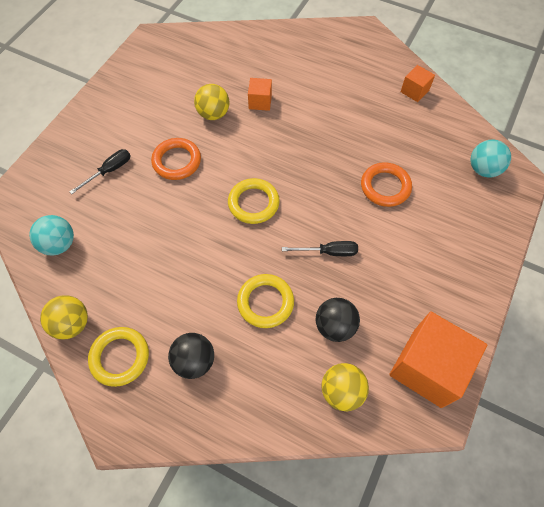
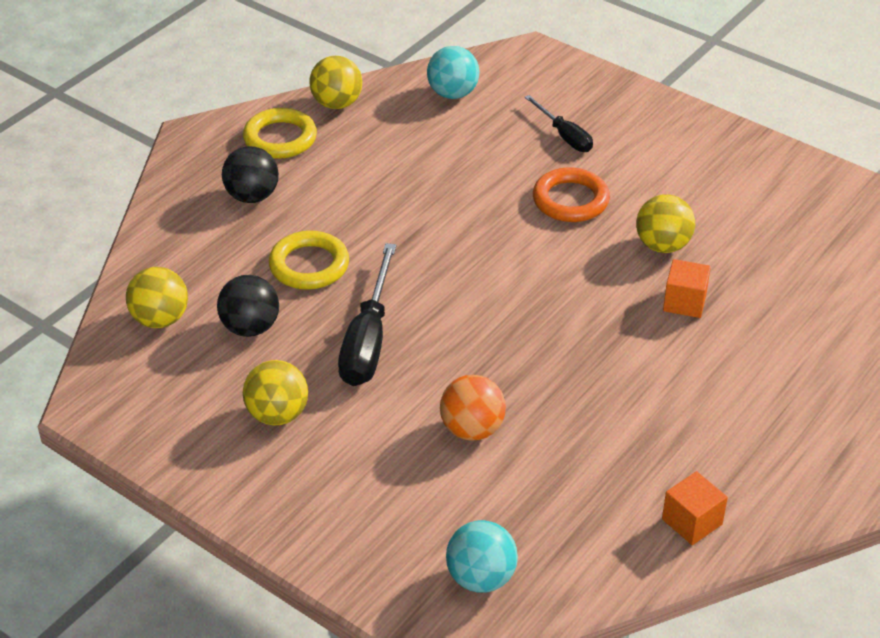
camera: 100 degrees right, 20 degrees down
(253, 203) = (475, 272): yellow ring -> none
(328, 252) = (368, 340): black screwdriver -> black screwdriver, size x1.69
(385, 187) = (472, 429): orange ring -> orange ball
(406, 290) = (277, 414): none -> yellow ball
(427, 367) = (155, 410): orange cube -> none

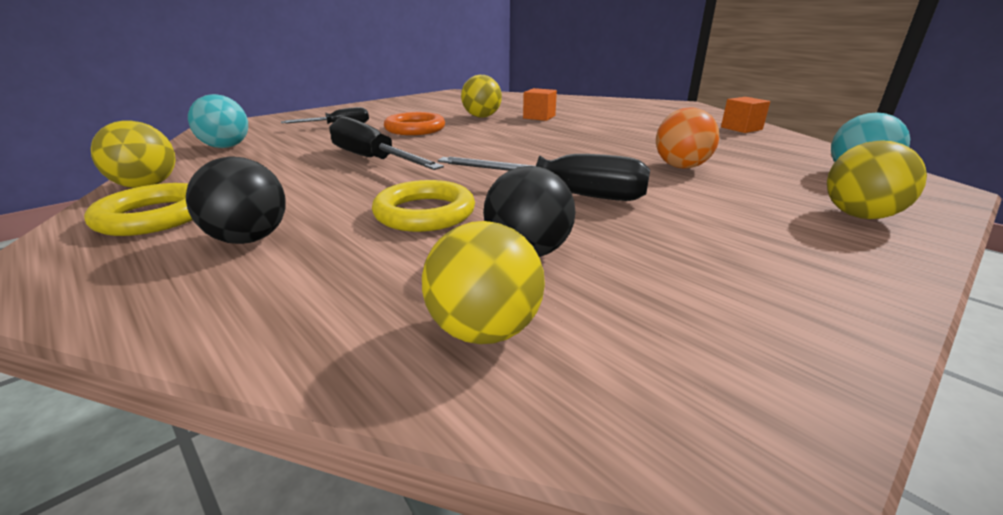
camera: 80 degrees left, 15 degrees down
(277, 414) = (695, 243): yellow ball -> yellow ball (859, 215)
(436, 201) = (373, 160): none -> black screwdriver

